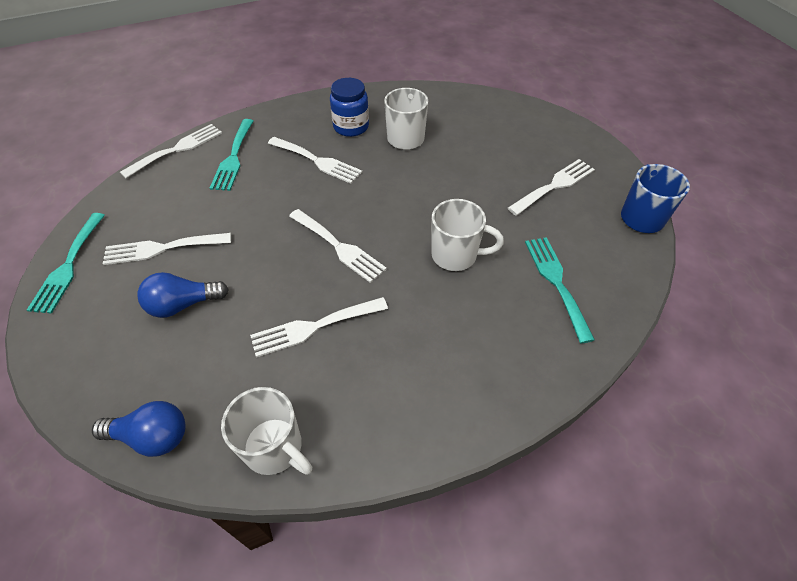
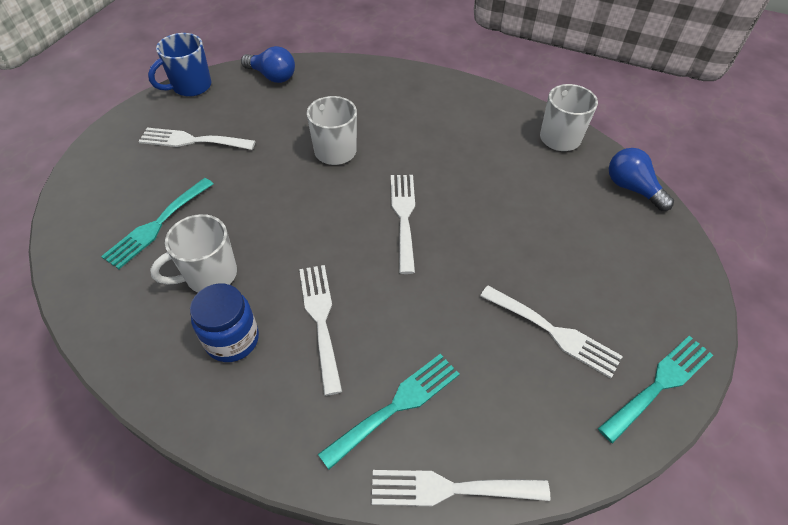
camera: 135 degrees left, 0 degrees up
(183, 304) = (565, 260): blue light bulb -> blue light bulb (272, 76)
(313, 327) = (480, 177): white fork -> none
(556, 282) = (304, 97): turquoise fork -> turquoise fork (157, 225)

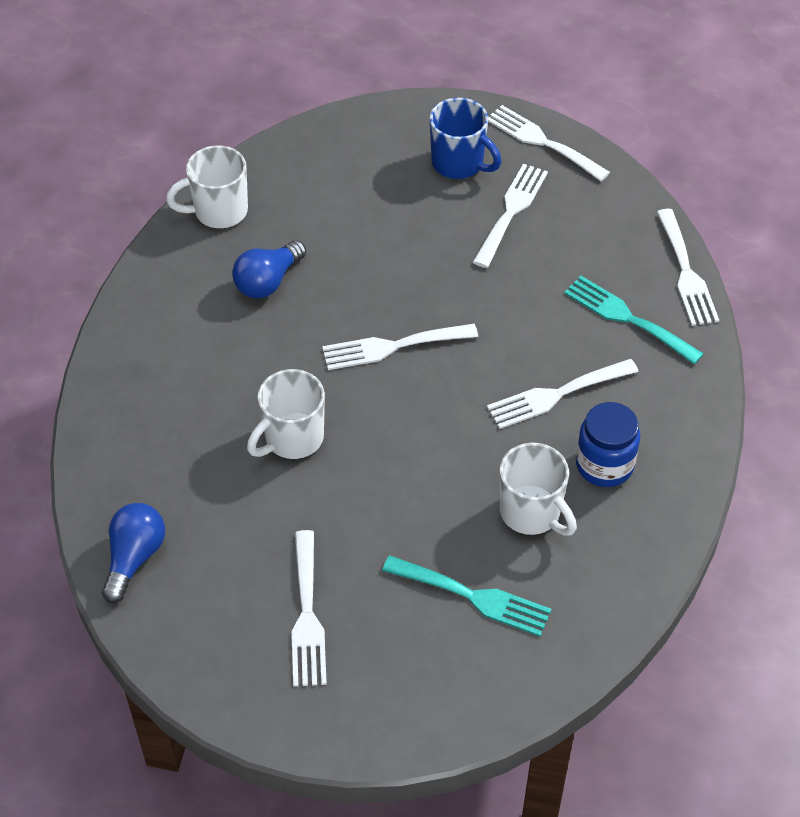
camera: 100 degrees left, 0 degrees up
(190, 86) = (179, 665): blue mug -> blue mug (459, 164)
(632, 188) = (296, 149): blue light bulb -> blue light bulb (268, 281)
(660, 384) = (542, 141): turquoise fork -> white fork

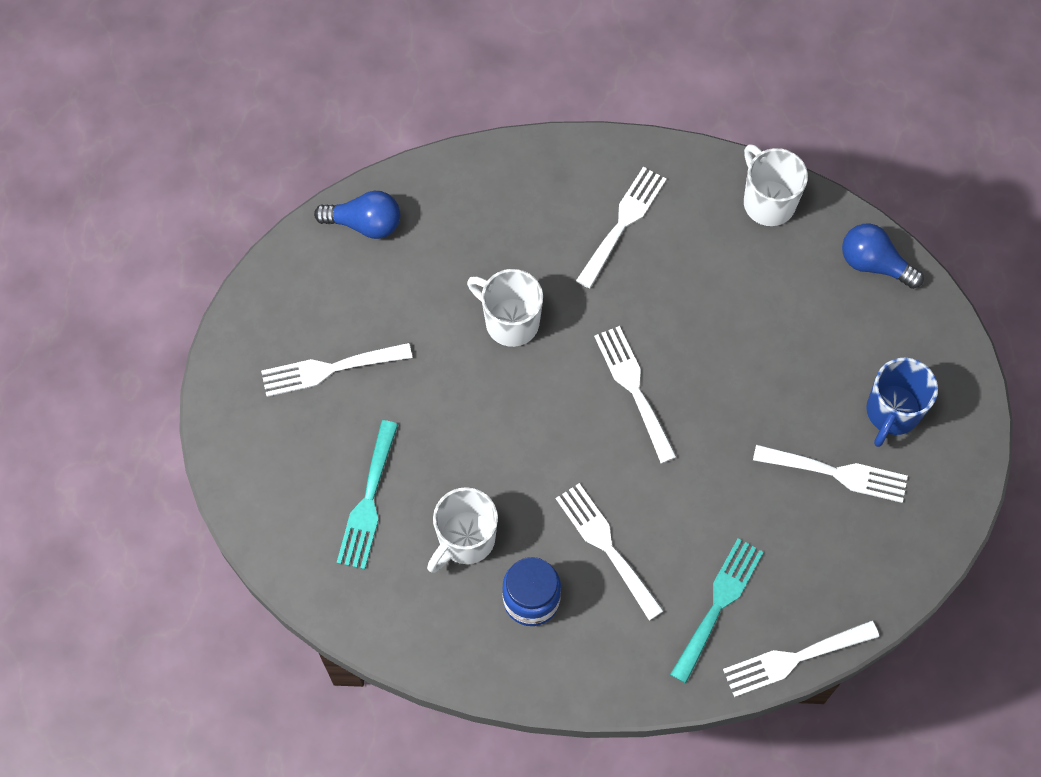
camera: 80 degrees right, 15 degrees up
(268, 281) = (689, 263): blue light bulb -> blue light bulb (874, 264)
(542, 141) = (947, 491): white fork -> white fork (623, 222)

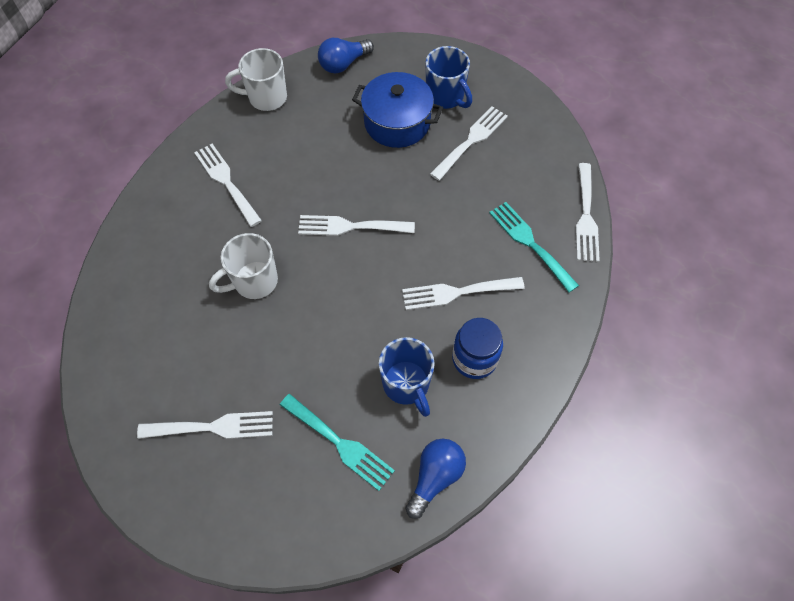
camera: 65 degrees left, 5 degrees down
(329, 369) = (213, 427): white fork -> white fork turned 105 degrees counterclockwise
(365, 223) = (110, 348): blue light bulb -> blue light bulb (435, 477)
(465, 539) = (406, 385): white mug -> blue mug
(815, 371) = (397, 122): none -> blue pot

